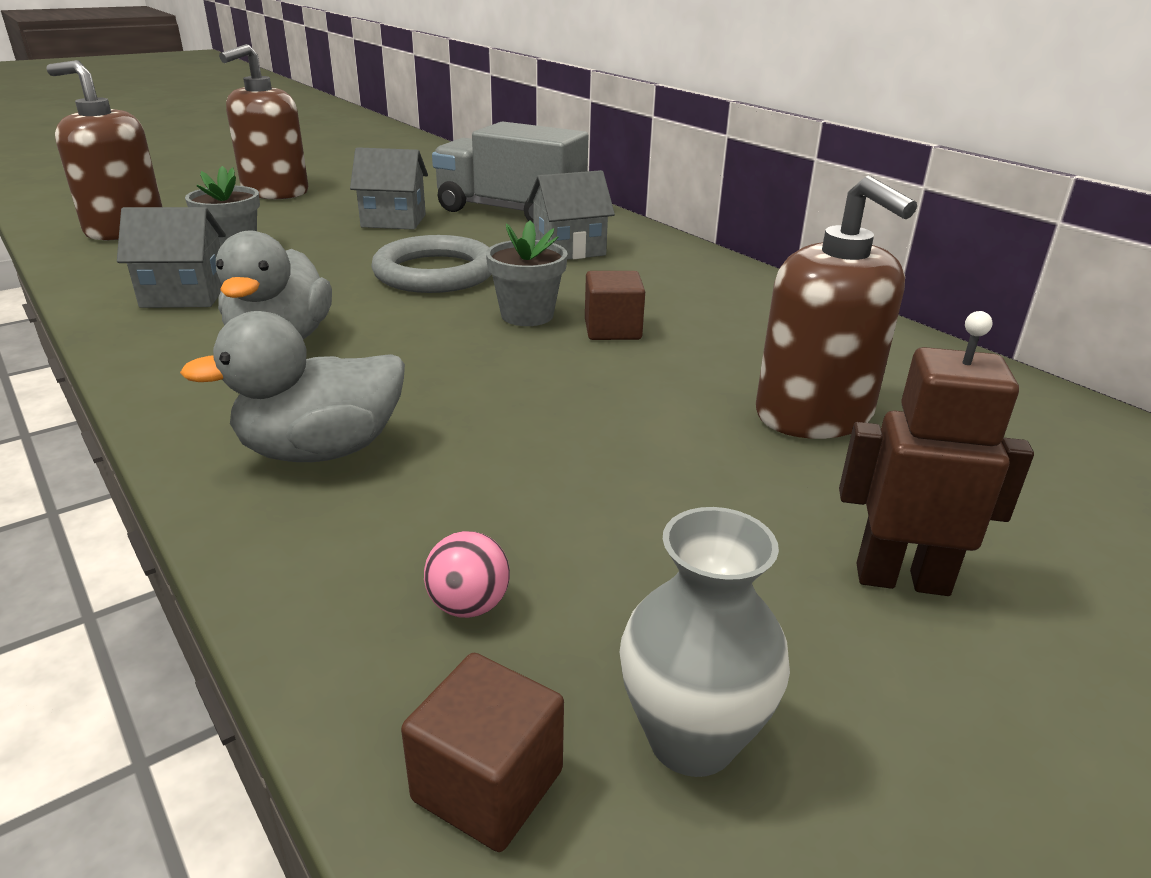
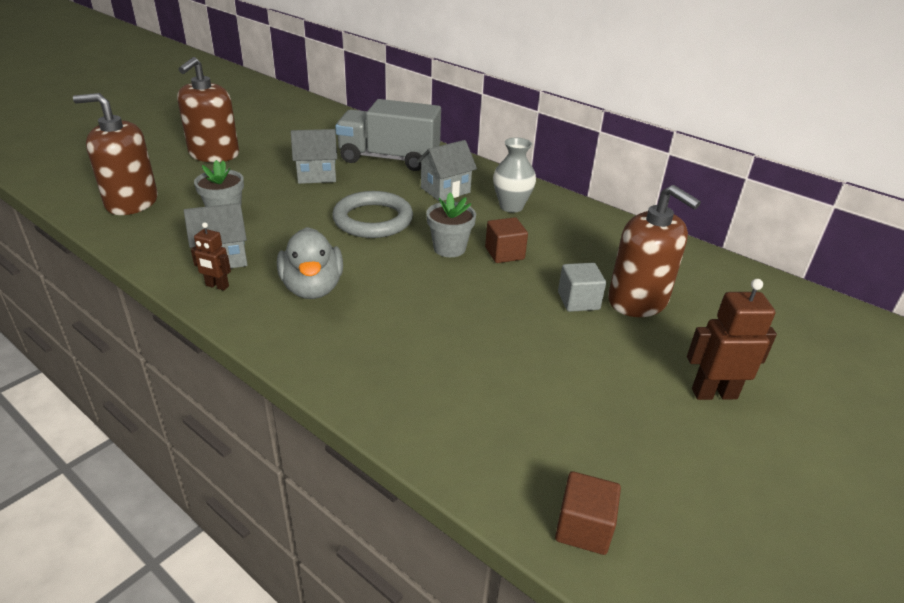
camera: 15 degrees left, 5 degrees up
(148, 325) = (217, 286): none -> brown robot
(321, 450) = (391, 364): grey duck -> none
(469, 605) = (525, 443): pink ball -> none
(691, 739) = (657, 490): grey vase -> grey vase (511, 206)
(702, 403) = (578, 301): none -> grey cube

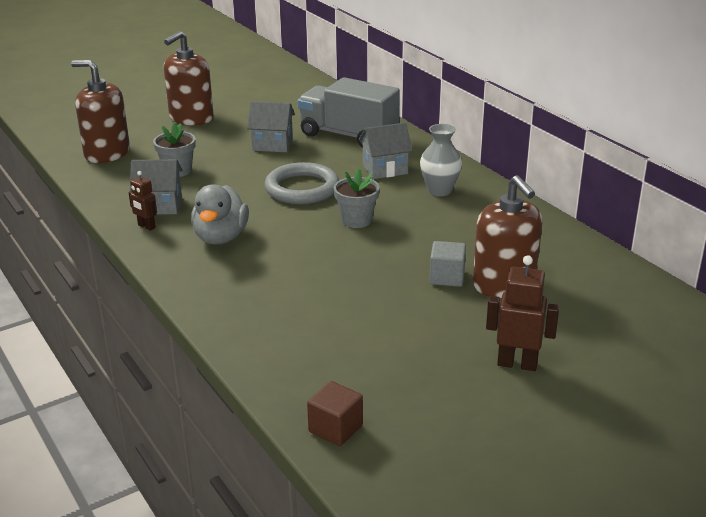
camera: 20 degrees right, 5 degrees down
(504, 253) = (405, 230): brown cube -> none

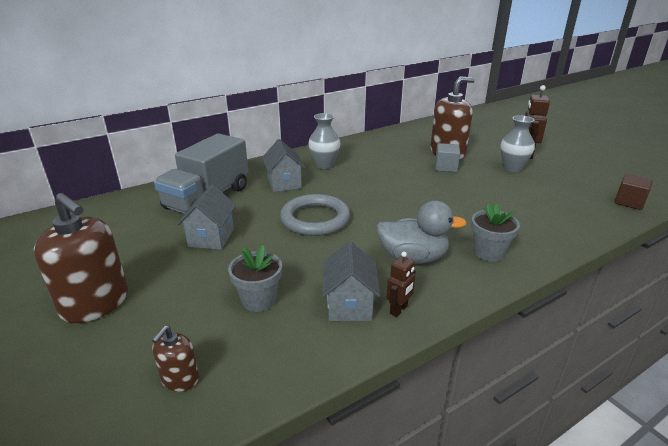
camera: 90 degrees left, 0 degrees up
(107, 153) = (180, 379): brown soap dispenser -> brown soap dispenser, size x0.49
(356, 220) = (373, 195): grey flower pot -> grey flower pot (488, 252)
(453, 337) = (512, 168): none -> grey vase

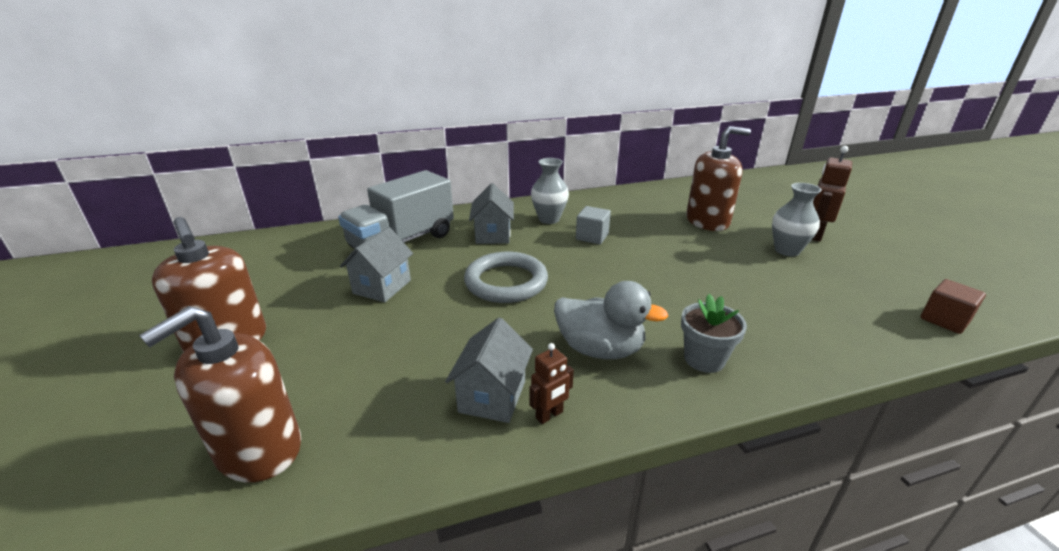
camera: 15 degrees right, 0 degrees up
(180, 379) = (258, 449): brown soap dispenser -> brown soap dispenser, size x2.03
(259, 300) = (393, 370): grey flower pot -> none
(445, 167) = (696, 239): grey cube -> grey cube (592, 237)

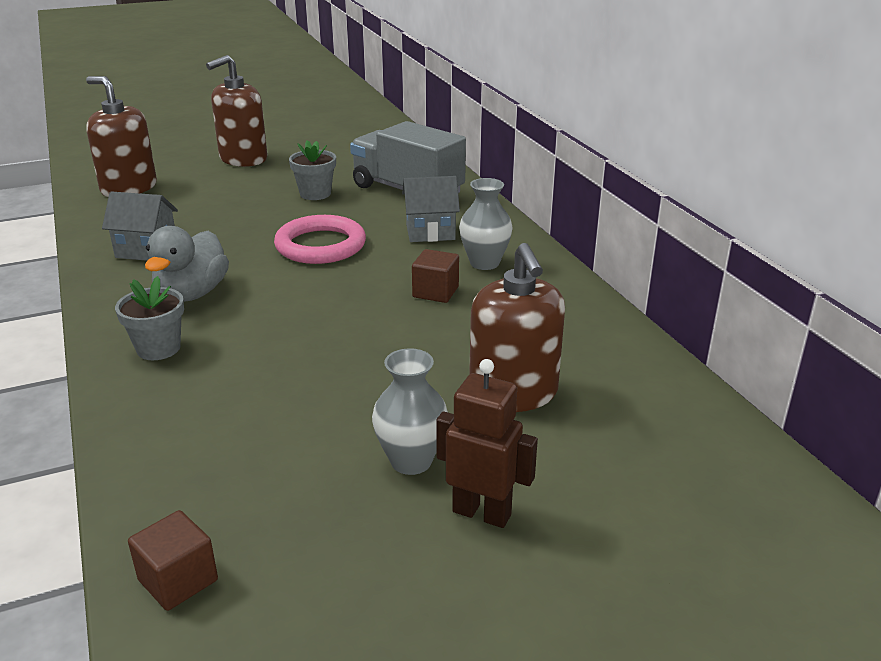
camera: 85 degrees right, 0 degrees up
(382, 287) = (315, 194): grey house -> grey flower pot
(506, 282) = (320, 245): grey ring -> pink ring
(549, 415) = (116, 272): brown robot -> none
(592, 237) = (435, 292): grey cube -> brown cube

